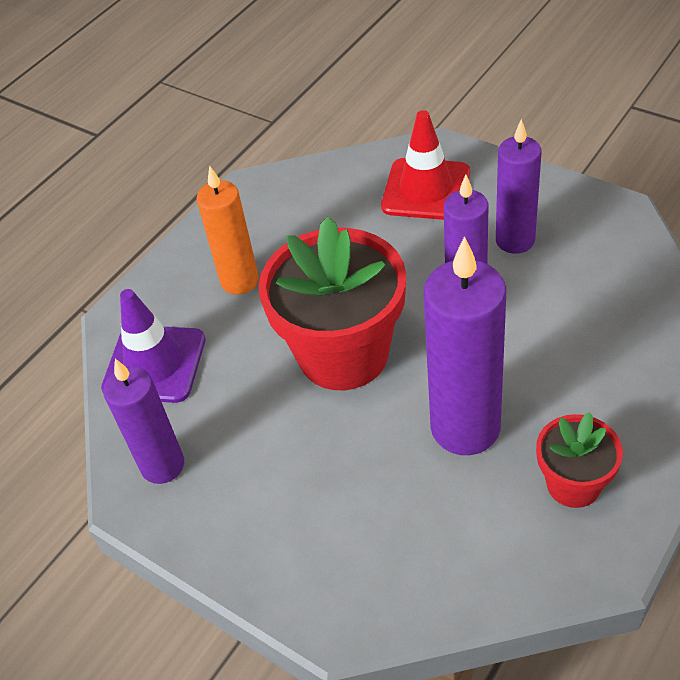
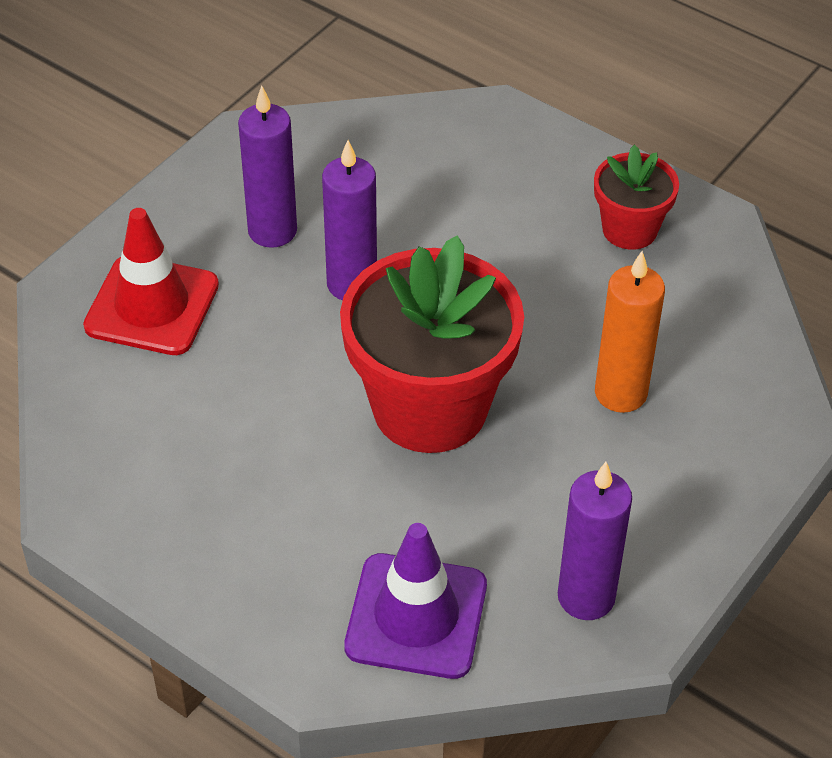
camera: 95 degrees left, 0 degrees up
(240, 281) = (277, 518): orange candle -> orange candle (620, 393)
(465, 428) = (552, 304): purple candle -> none

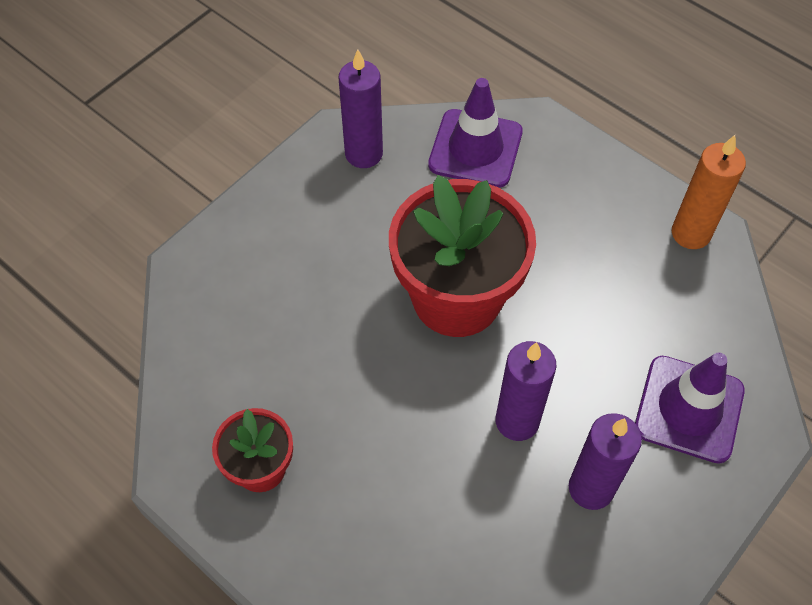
camera: 175 degrees left, 10 degrees up
(152, 306) = (689, 409): red traffic cone -> purple traffic cone
(620, 393) = (307, 301): orange candle -> orange candle (690, 233)

